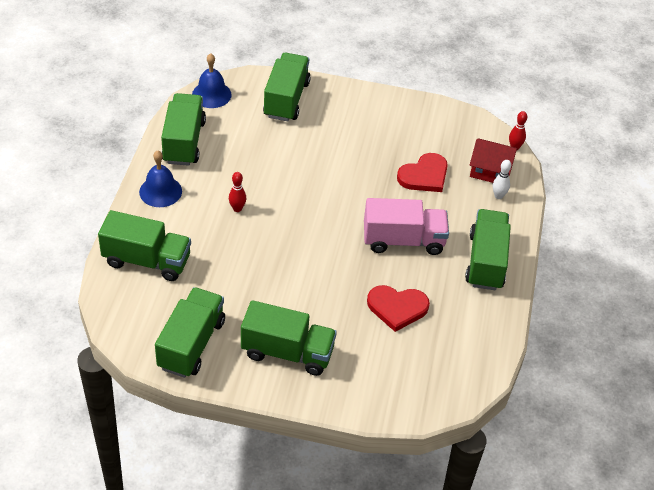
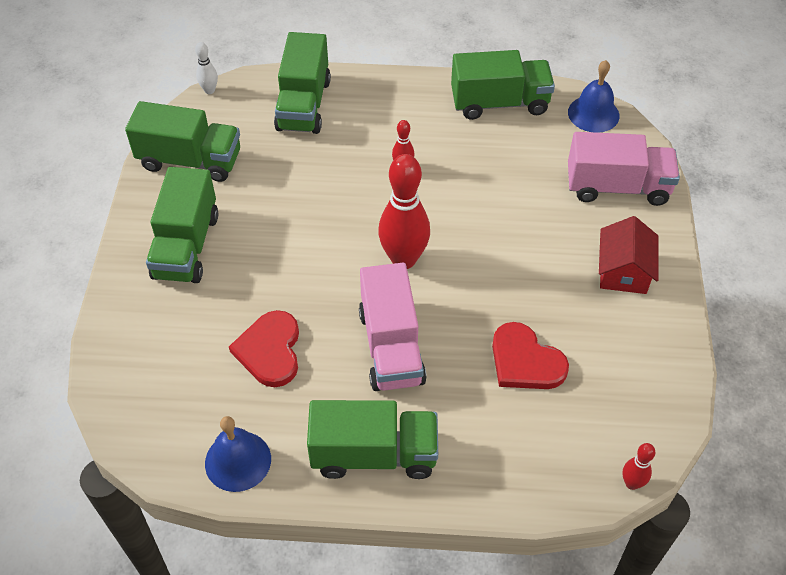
camera: 85 degrees right, 5 degrees up
(160, 191) = (411, 97): blue bell -> blue bell (238, 461)
(286, 99) = (617, 187): green truck -> pink truck
(328, 222) = (403, 259): none -> red bowling pin
(490, 170) = (566, 449): red house -> red house (623, 271)
(498, 196) = (514, 464): white bowling pin -> white bowling pin (209, 90)

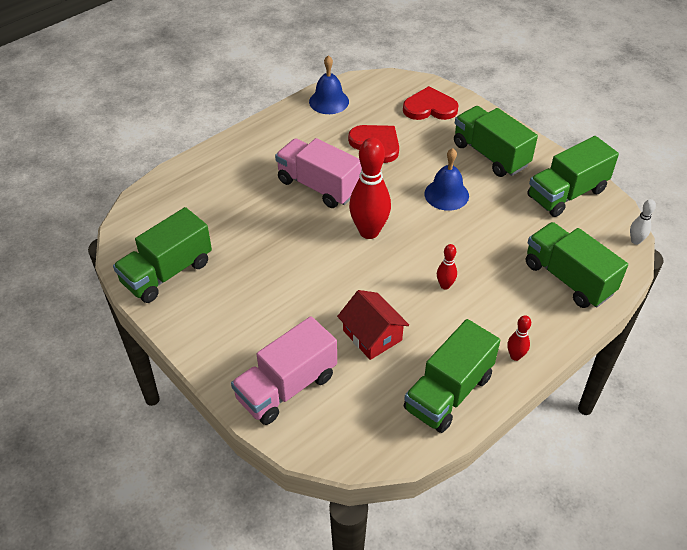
camera: 135 degrees right, 5 degrees down
(374, 454) = (270, 141): green truck -> green truck (167, 272)
(525, 361) = (237, 229): red heart -> red heart (430, 107)
(593, 114) = (368, 444): blue bell -> blue bell (446, 194)
(623, 271) = (226, 324): red house -> red house (372, 335)
(631, 483) = (125, 212): red bowling pin -> red bowling pin (515, 356)

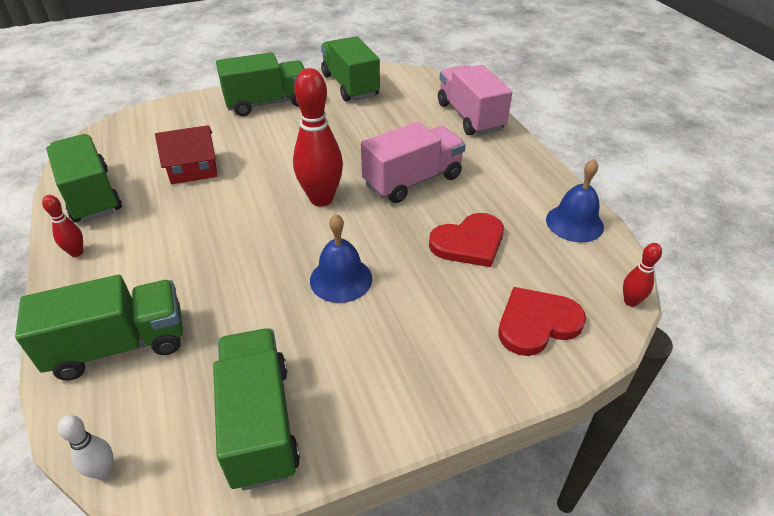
camera: 110 degrees right, 5 degrees down
(286, 387) = (188, 118): pink truck -> pink truck (470, 117)
(430, 107) = (537, 323): red heart -> red heart turned 135 degrees counterclockwise
(445, 285) = (206, 231): red bowling pin -> red bowling pin (630, 301)
(490, 155) = (396, 357): green truck -> green truck (268, 103)

